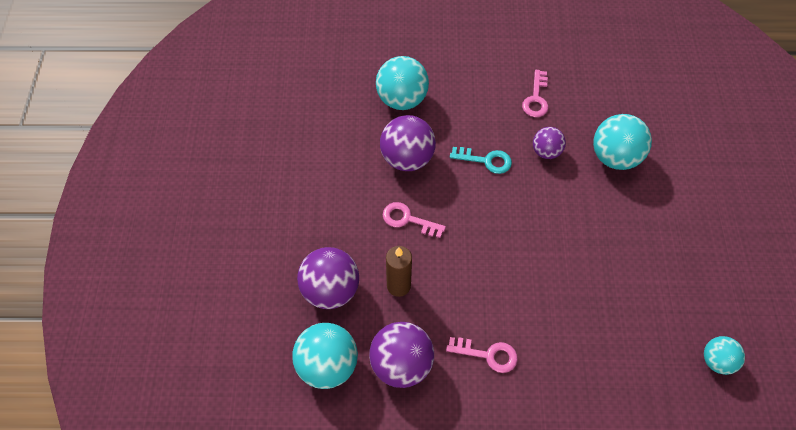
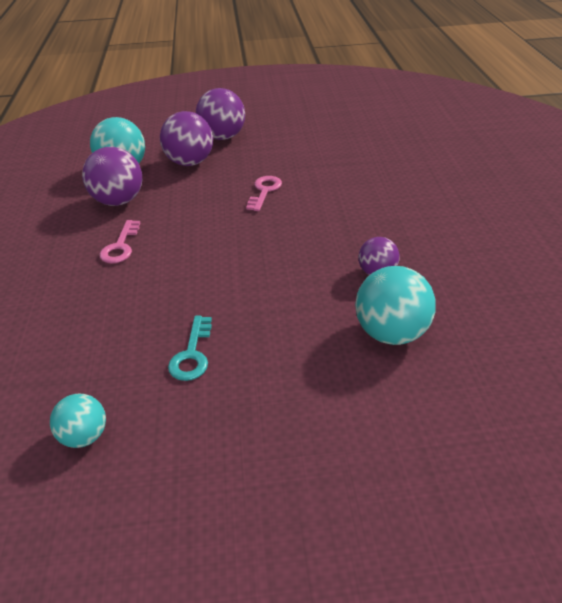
camera: 85 degrees right, 20 degrees down
(398, 286) = (194, 193): brown candle -> none
(402, 99) = (406, 175): turquoise ball -> none
(407, 158) = (335, 184): purple ball -> purple ball (223, 137)
(486, 160) = (348, 230): turquoise key -> turquoise key (192, 354)
(536, 98) = (455, 261): pink key -> none

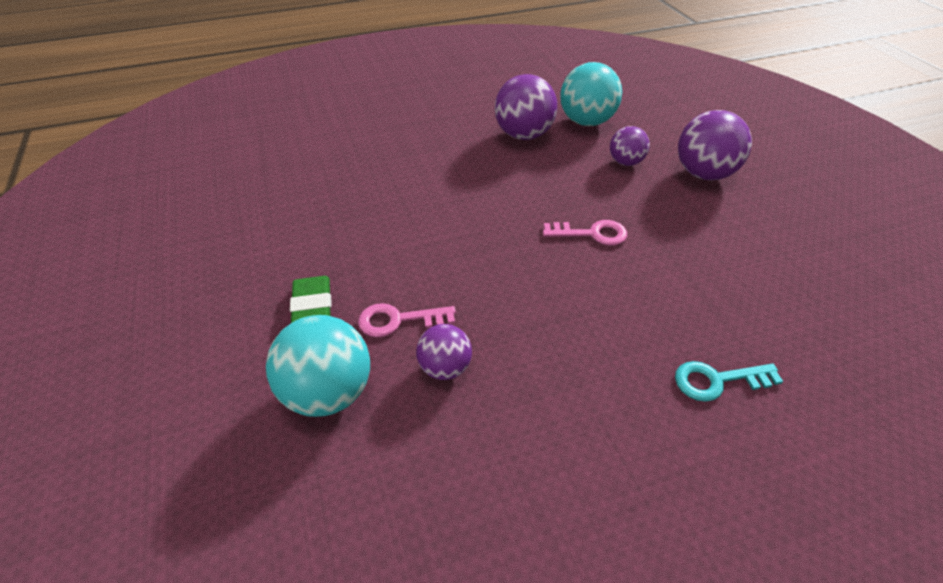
camera: 75 degrees right, 5 degrees up
(85, 436) = (205, 201): turquoise ball -> none
(120, 246) = (447, 156): pink key -> pink key (398, 320)
(190, 162) = (625, 162): purple ball -> purple ball, size x0.59
(192, 354) = (294, 237): turquoise key -> turquoise key (717, 381)
(297, 341) = (312, 308): none -> green eraser

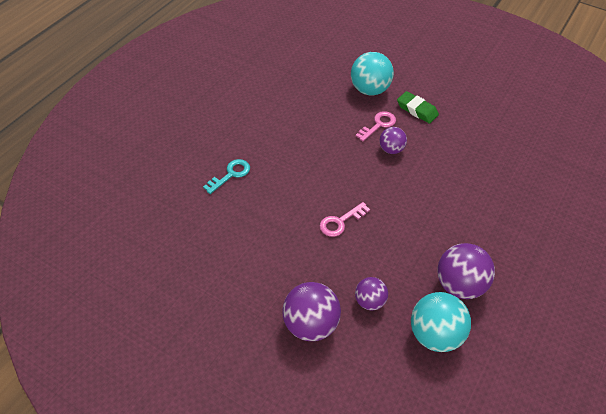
camera: 140 degrees right, 5 degrees up
(445, 368) = (340, 119): purple ball -> purple ball (391, 149)

